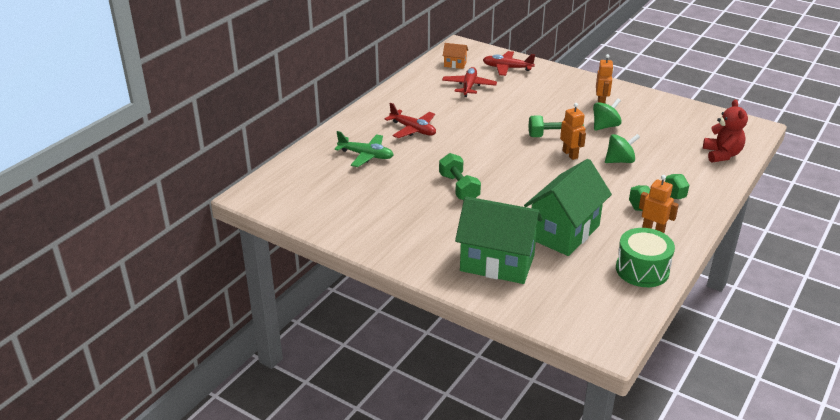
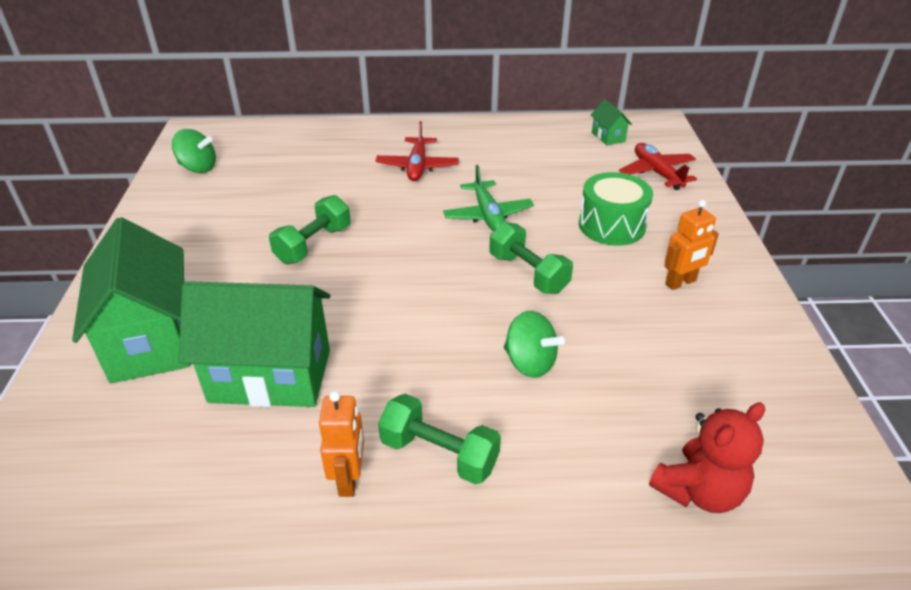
camera: 55 degrees right, 5 degrees up
(366, 155) = (328, 160): green plane -> green plane (487, 215)
(455, 64) = (608, 137): orange house -> green house
(469, 86) = (568, 164): red plane -> none
(570, 154) = (493, 305): orange robot -> none
(605, 126) = (616, 310): green spinning top -> green spinning top (198, 168)
(642, 270) = (214, 507): green drum -> green drum (611, 225)

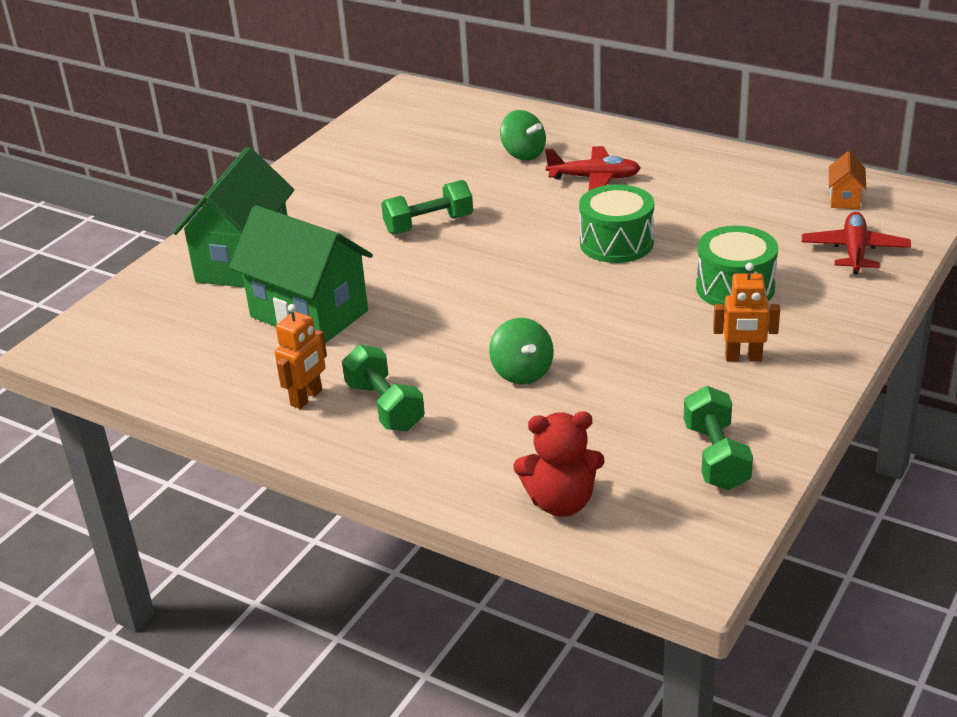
camera: 35 degrees right, 5 degrees down
(198, 168) = (387, 128): green spinning top -> green spinning top (523, 154)
(417, 166) = (594, 178): red plane -> red plane turned 120 degrees counterclockwise
(487, 215) = (616, 243): green plane -> green drum
(528, 273) = (599, 304): green dumbbell -> green dumbbell (715, 457)
(608, 137) = (844, 199): green house -> orange house

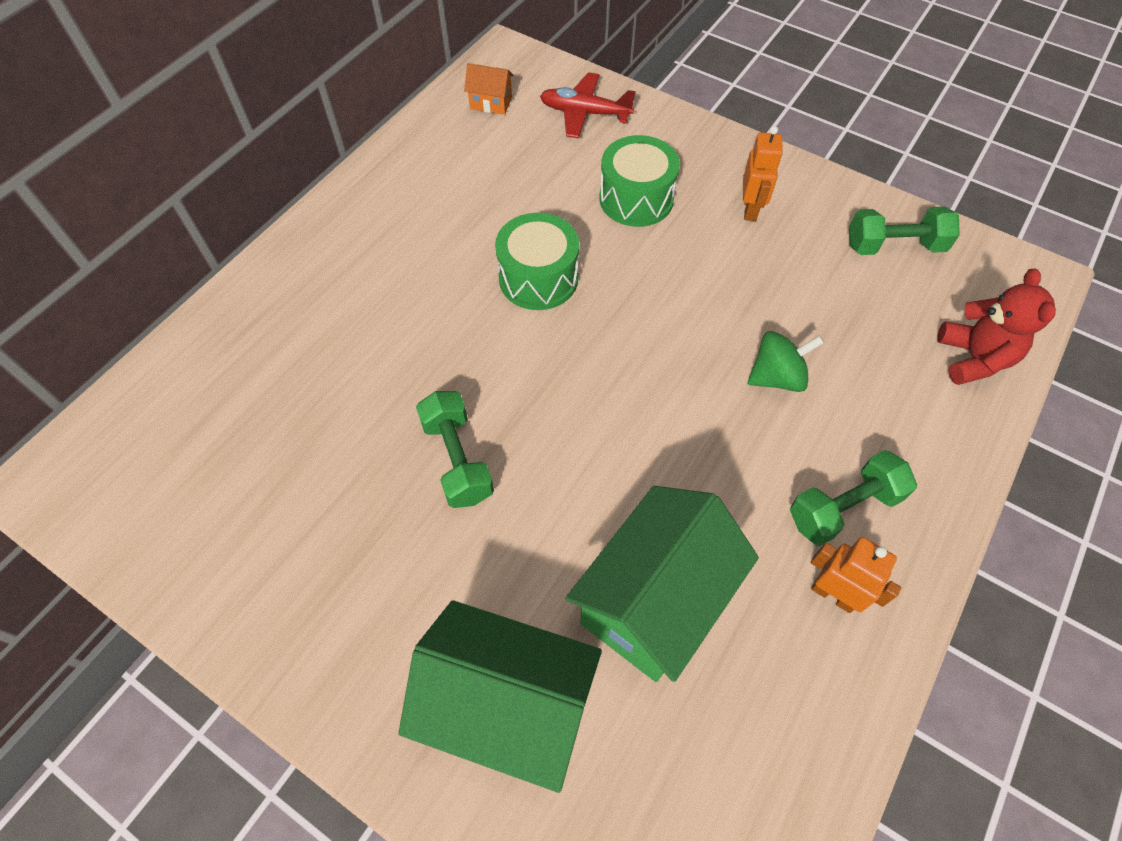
camera: 90 degrees left, 25 degrees up
(523, 154) = (305, 349): green spinning top -> none
(594, 178) = (390, 284): red plane -> none

